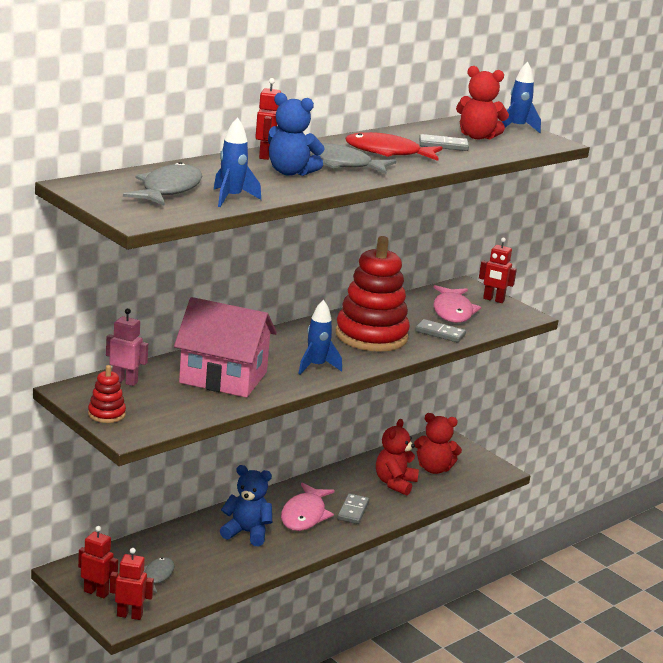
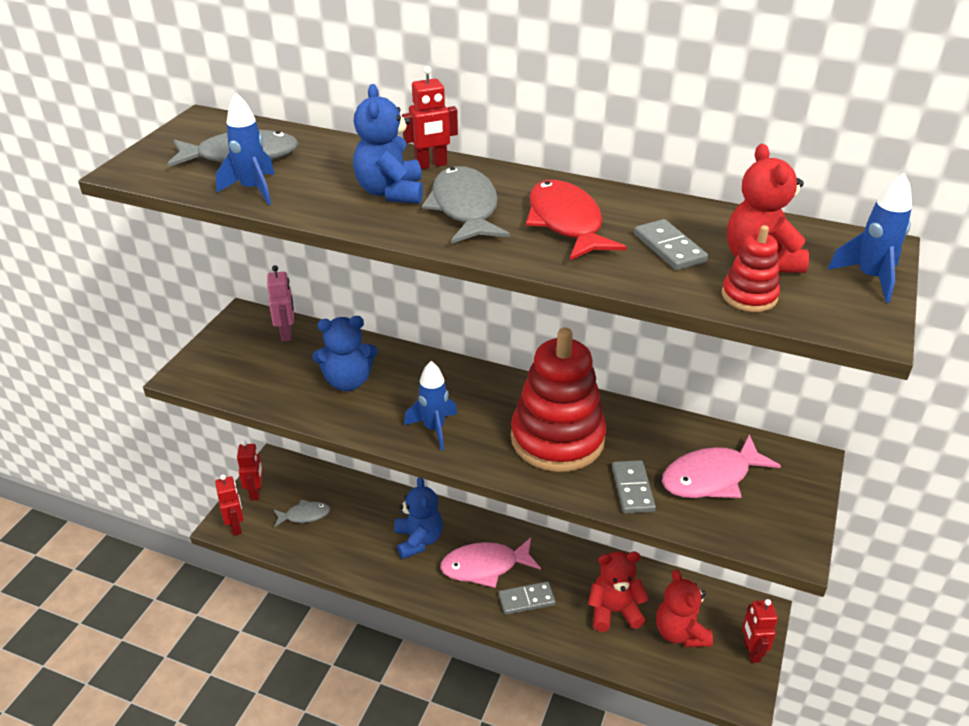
camera: 65 degrees right, 15 degrees up
(106, 414) = (213, 350): red stacking toy -> red stacking toy (749, 296)
(223, 377) = (348, 381): pink house -> blue teddy bear
(493, 300) = (799, 501): red robot -> red robot (751, 651)

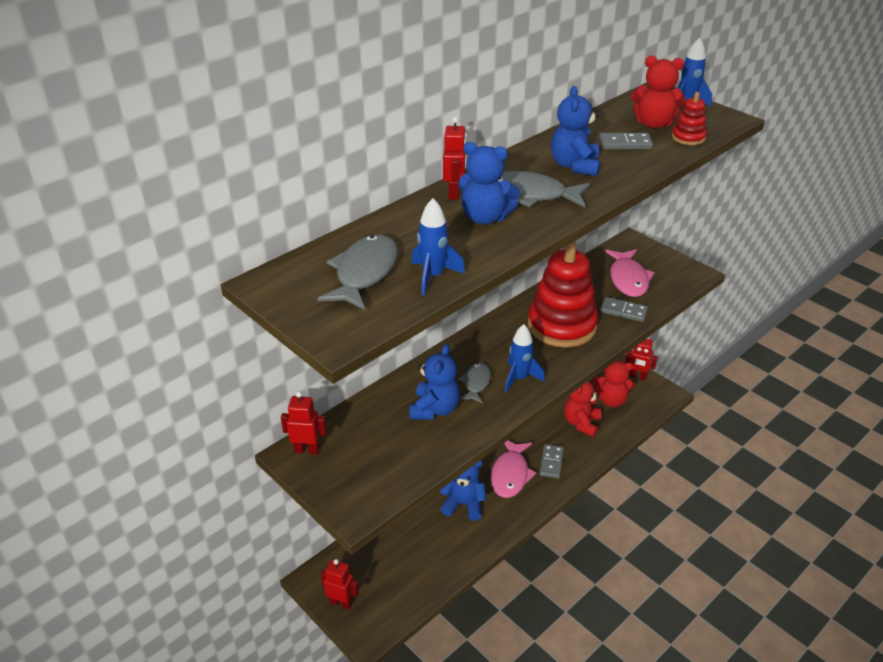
camera: 65 degrees left, 0 degrees up
(236, 526) = (375, 628): red robot -> red robot (307, 450)
(287, 333) = (342, 431): pink robot -> none
(304, 515) = (392, 572): grey fish -> grey fish (476, 383)
(566, 223) = (574, 166): red fish -> blue teddy bear

